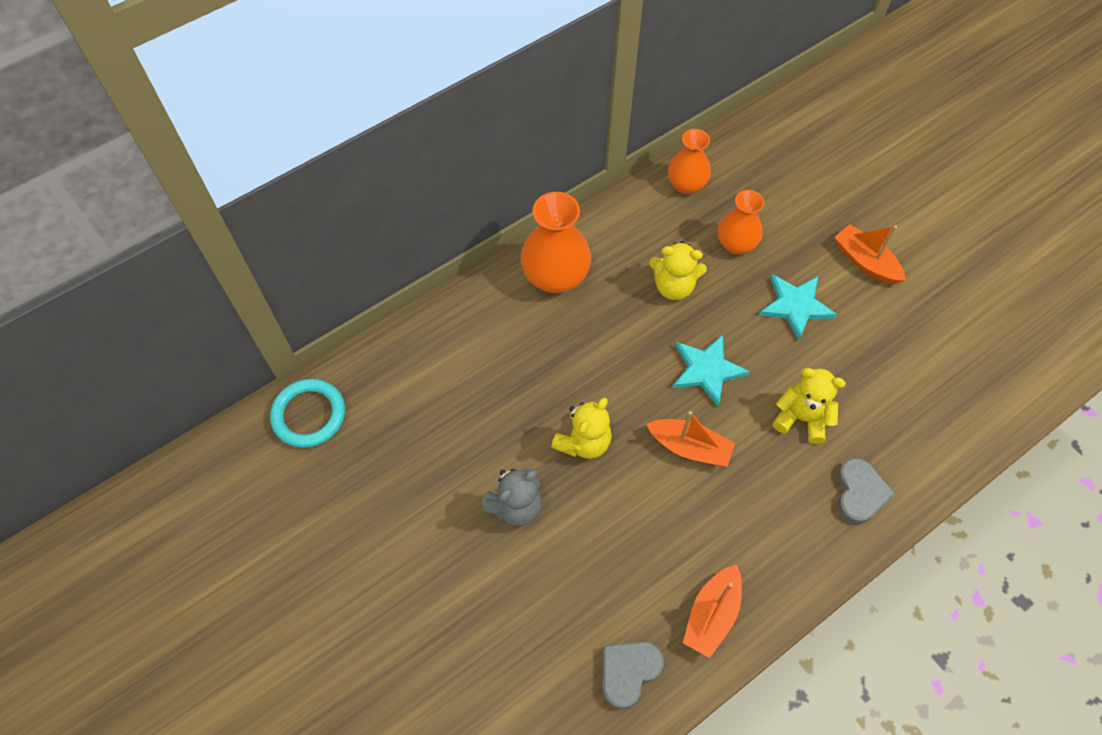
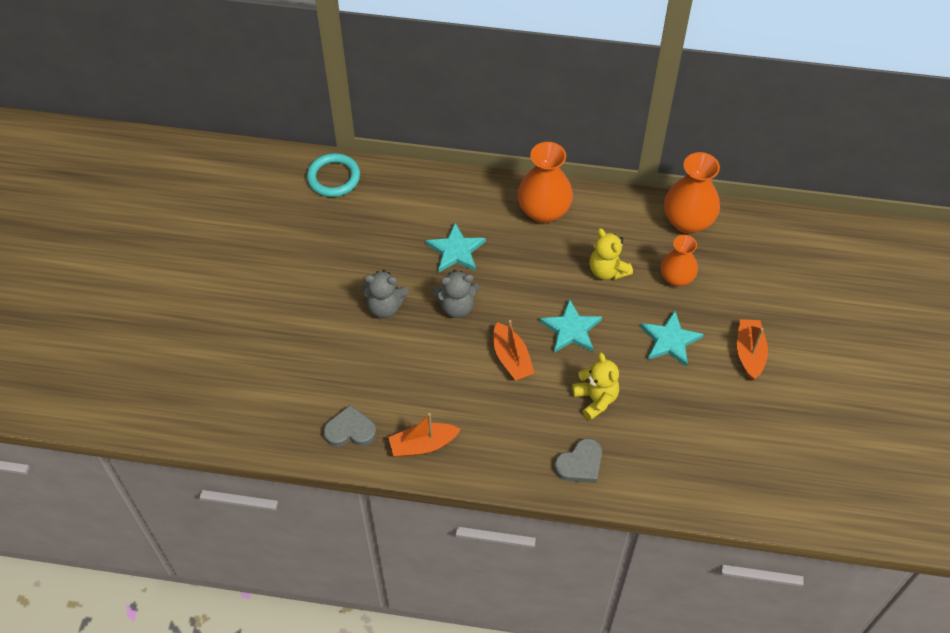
camera: 45 degrees right, 5 degrees down
(519, 386) = (456, 251): none -> turquoise star
(583, 442) = (457, 307): yellow teddy bear -> grey teddy bear
(686, 185) = (687, 221): orange vase -> orange vase, size x1.54

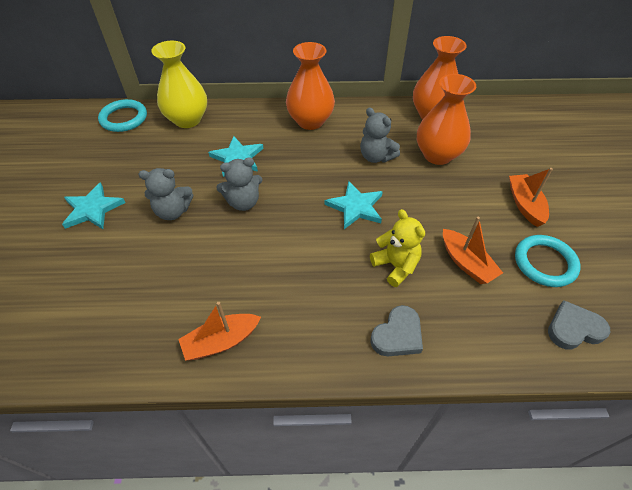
camera: 10 degrees left, 5 degrees down
(350, 430) = (137, 338): grey heart -> grey heart (574, 328)
(405, 189) = (187, 120): none -> yellow vase
(511, 358) = (303, 240): orange boat -> orange boat (466, 263)
(607, 270) = (376, 157): yellow teddy bear -> grey teddy bear
(670, 340) = (449, 204): turquoise star -> turquoise star (92, 209)
(676, 278) = (437, 155): orange vase -> orange vase, size x1.54
(743, 419) = (545, 263): none -> turquoise ring

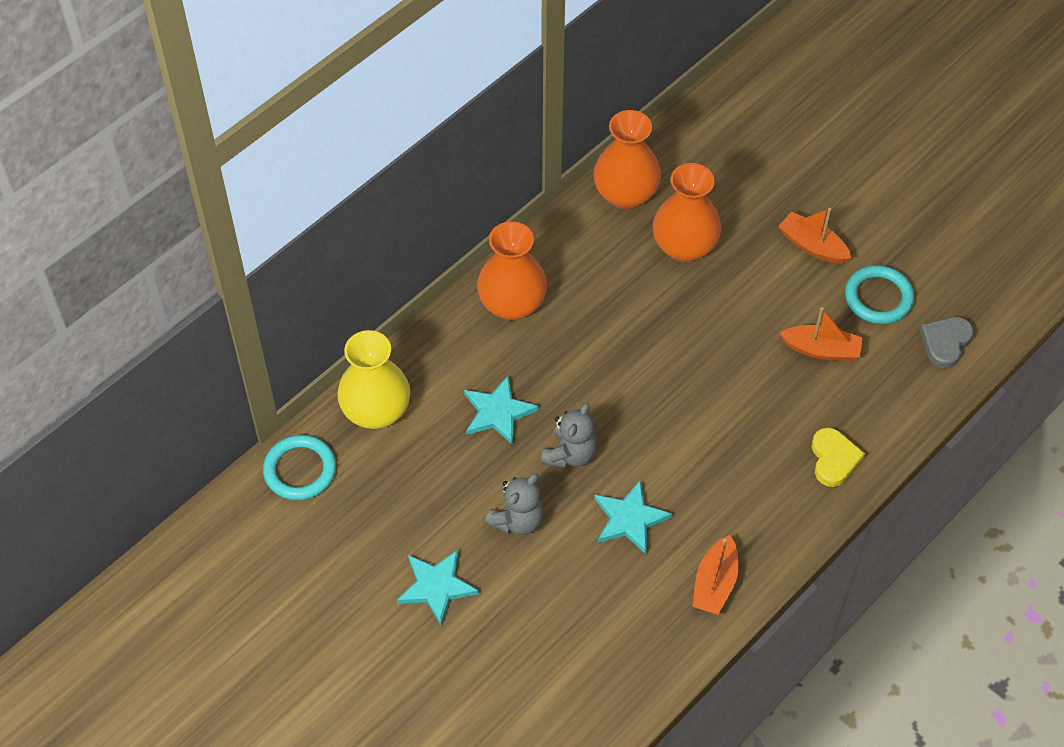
camera: 45 degrees left, 5 degrees up
(355, 207) = (675, 371): turquoise star -> turquoise star (630, 519)
(376, 157) = (630, 297): grey teddy bear -> none
(395, 266) = (771, 401): yellow teddy bear -> none
(397, 335) = (834, 459): grey heart -> yellow heart

